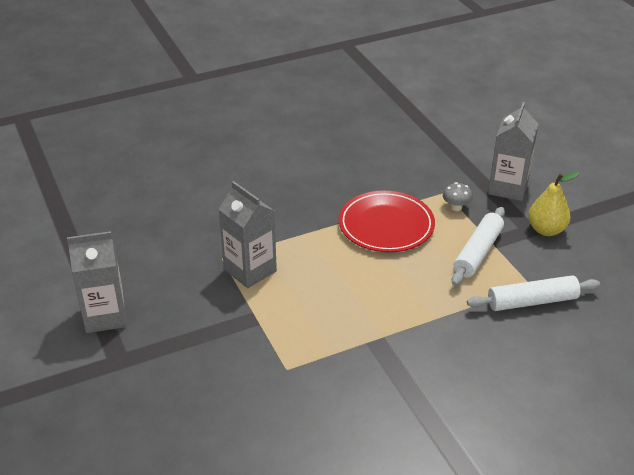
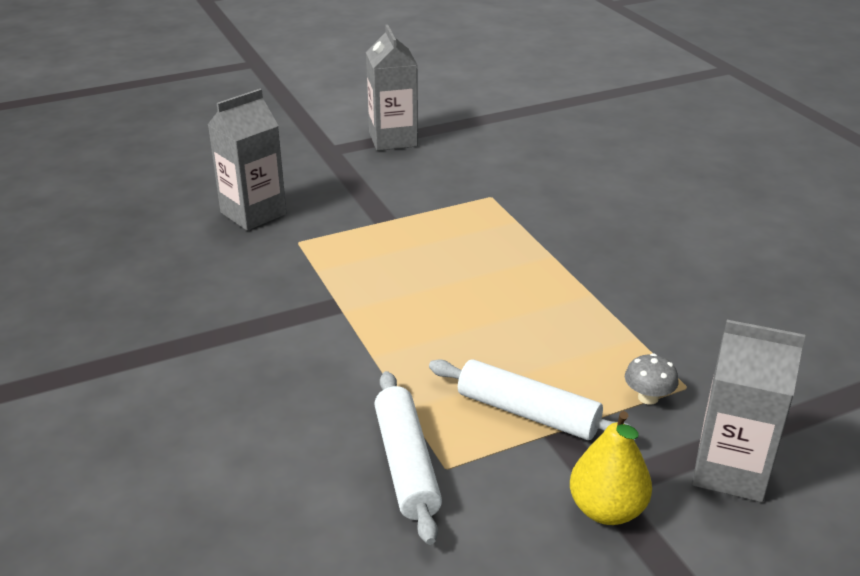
camera: 90 degrees right, 5 degrees down
(250, 270) = (469, 215): grey carton -> grey carton (253, 213)
(386, 225) = (581, 321): red plate -> none

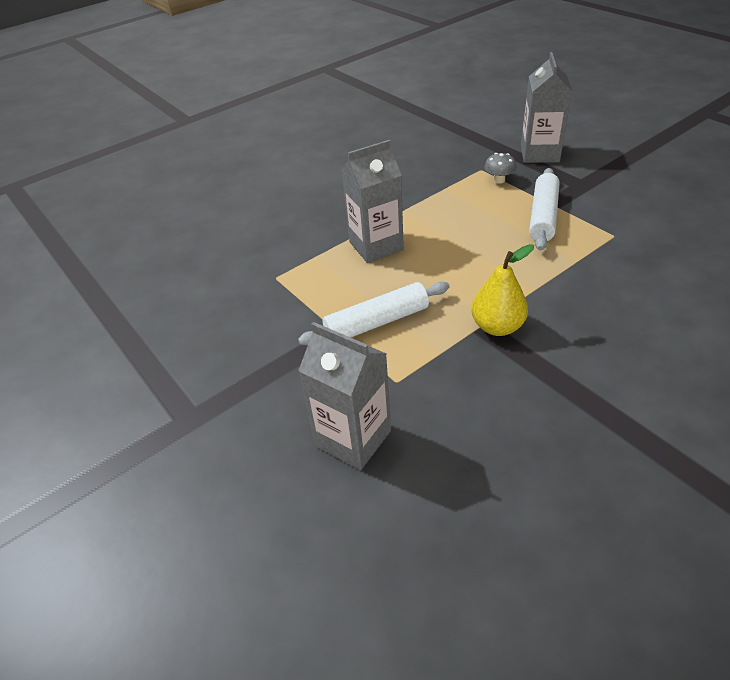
camera: 100 degrees left, 10 degrees up
(393, 139) = (159, 370): grey carton -> grey carton (376, 246)
(406, 464) = (624, 250): white rolling pin -> white rolling pin (377, 322)
(607, 509) = (598, 182): yellow pear -> yellow pear (497, 327)

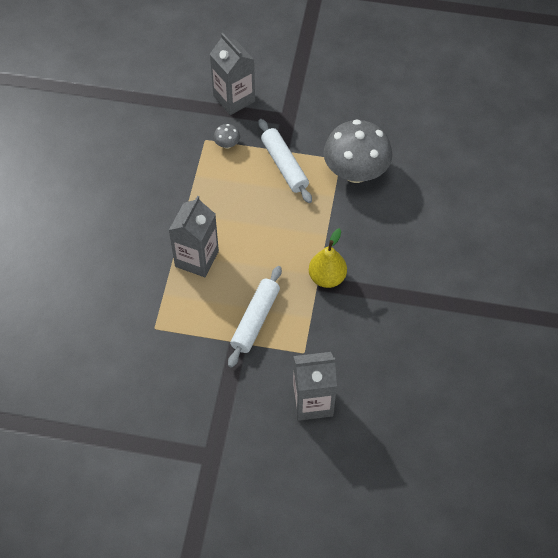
camera: 45 degrees left, 15 degrees up
(624, 253) = (355, 172): none -> grey mushroom

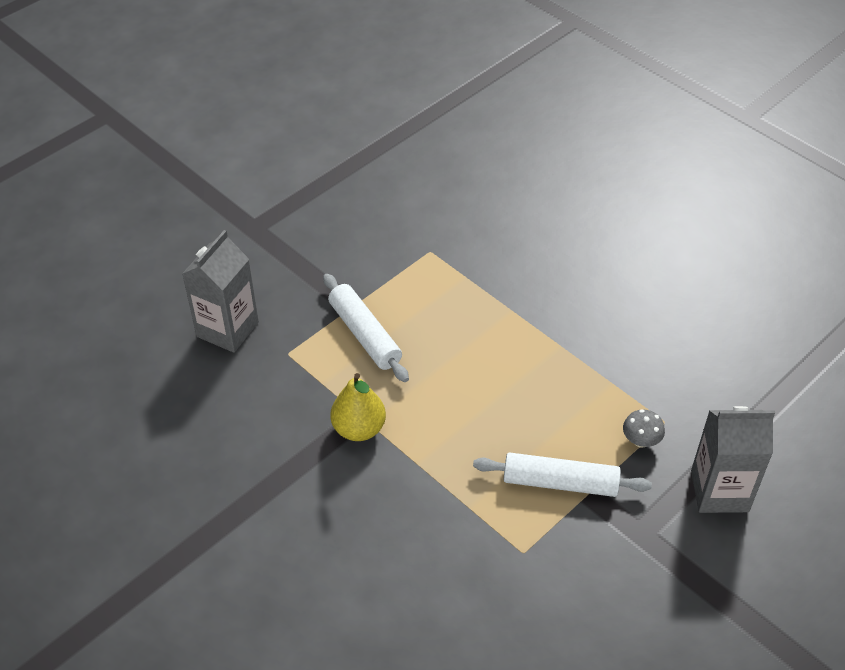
camera: 125 degrees right, 10 degrees down
(197, 259) = (487, 325): grey carton -> none
(355, 172) = (488, 557): grey mushroom -> none

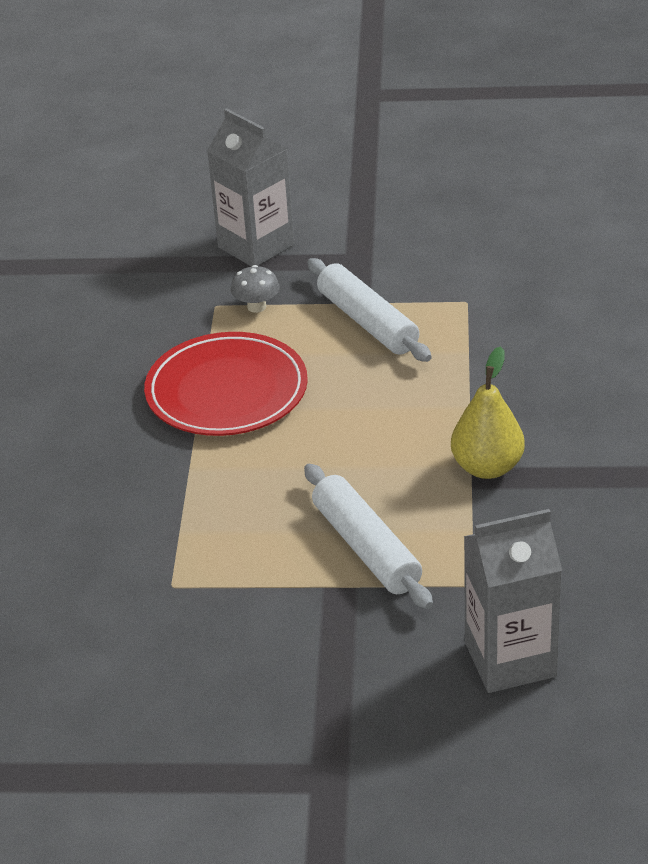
camera: 130 degrees left, 10 degrees down
(364, 335) = (366, 547): white rolling pin -> white rolling pin turned 45 degrees counterclockwise
(565, 368) = (227, 391): none -> red plate

